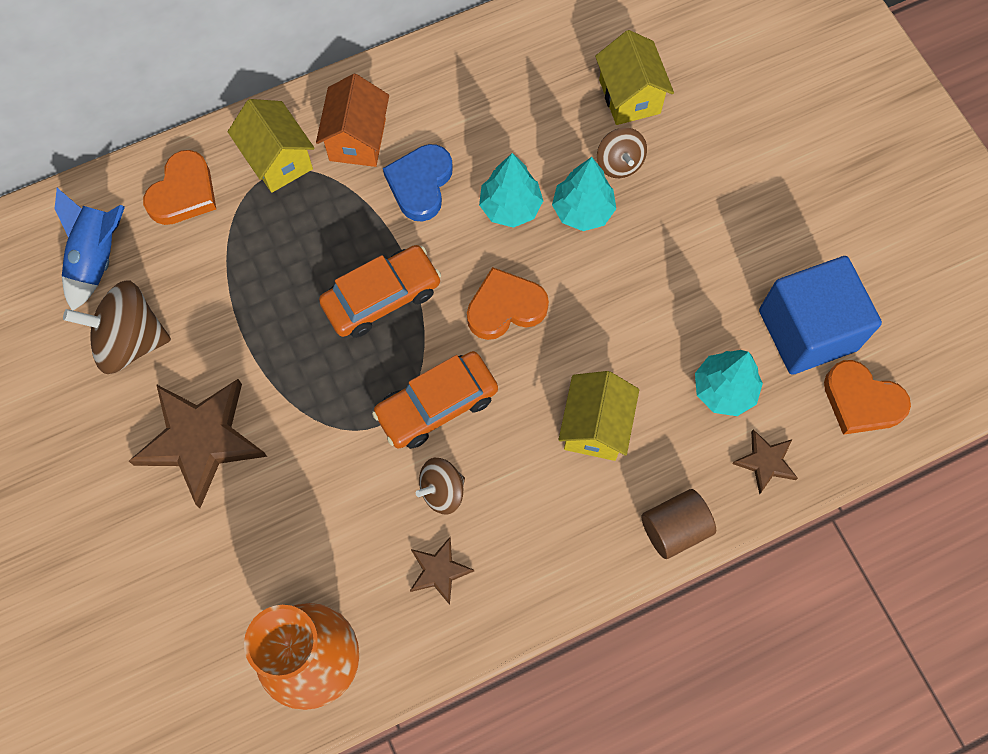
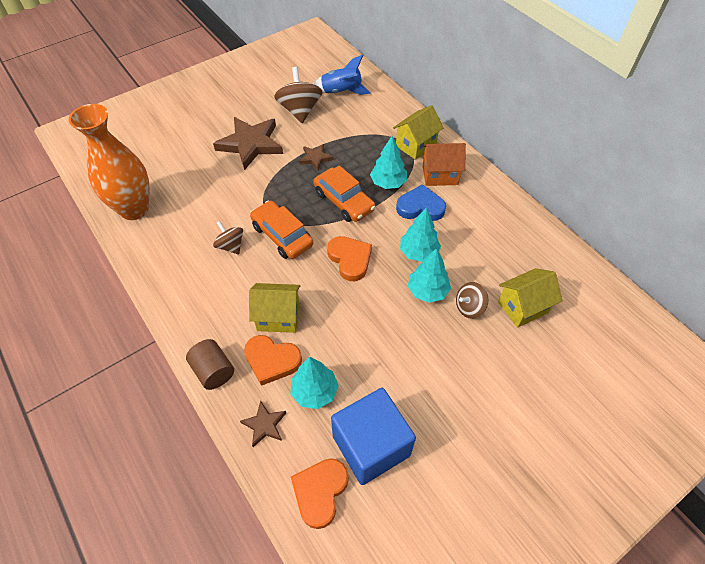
camera: 80 degrees right, 15 degrees down
(183, 193) = (385, 114): orange heart -> orange heart (272, 360)
(356, 221) = (388, 183): none -> turquoise tree
(439, 571) = (183, 251): brown star -> brown star (315, 158)

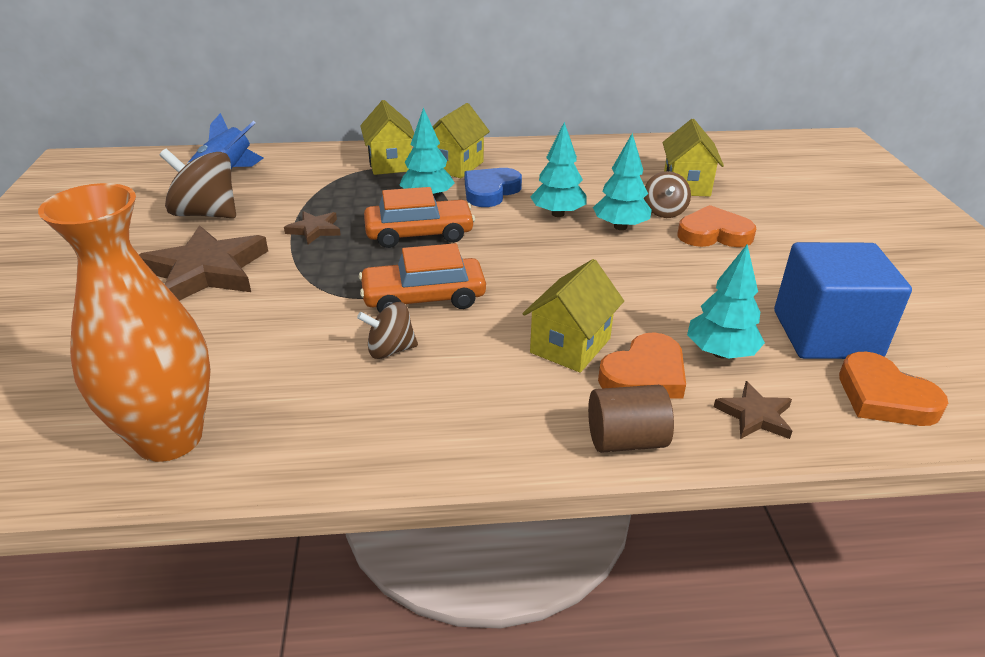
camera: 60 degrees left, 20 degrees down
(350, 259) = (522, 260): orange heart -> orange heart (713, 234)
(440, 175) = (455, 166): orange house -> yellow house

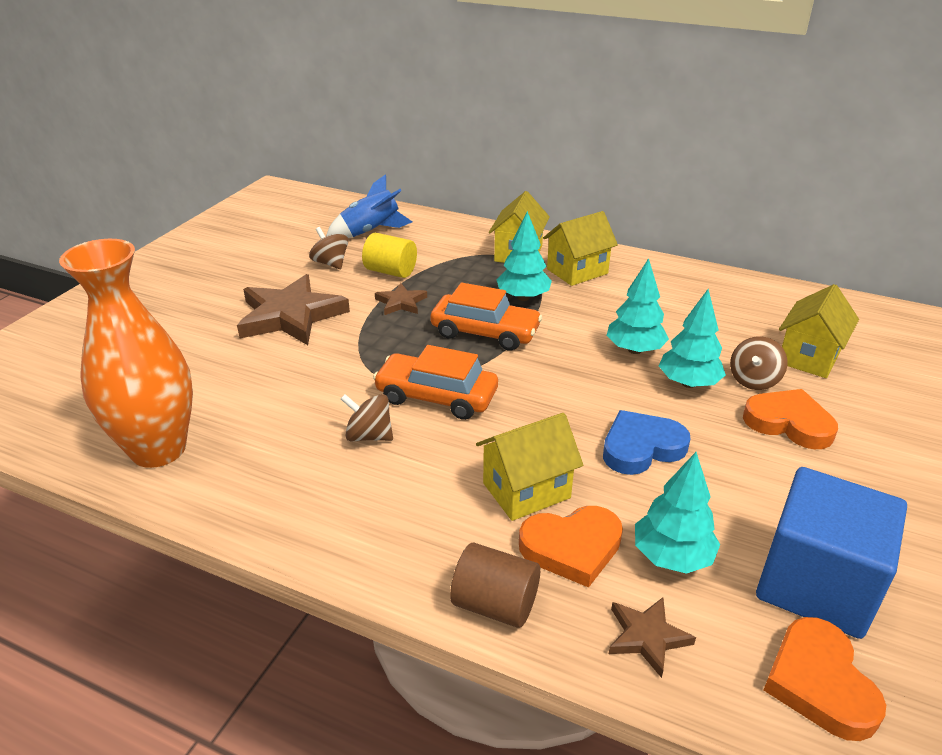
camera: 30 degrees right, 0 degrees up
(206, 214) = (330, 263): brown spinning top -> brown spinning top, size x0.59
(278, 206) = (390, 271): none -> yellow cylinder
(490, 191) = (587, 307): blue heart -> blue heart (641, 447)

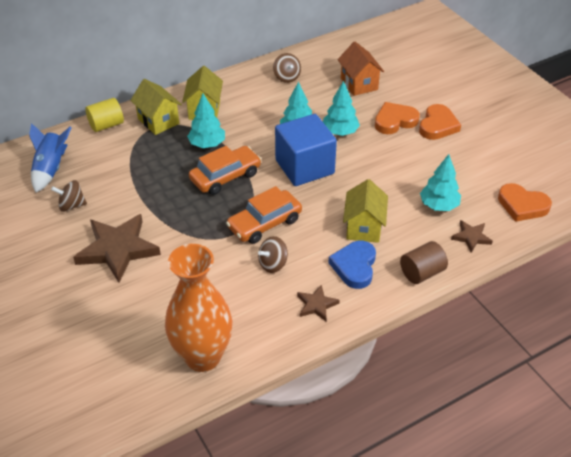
camera: 55 degrees left, 10 degrees up
(390, 271) = (115, 183): yellow cylinder -> yellow cylinder (106, 125)
(401, 302) = (157, 195): brown star -> brown star (316, 305)
(572, 547) = (410, 232): orange heart -> orange heart (437, 125)
(641, 447) = (369, 175): blue heart -> blue heart (354, 266)
(754, 380) = (358, 111): brown spinning top -> brown spinning top (287, 77)
(809, 357) = (359, 84): yellow house -> orange house
(816, 584) = (482, 176): blue cube -> blue cube (304, 167)

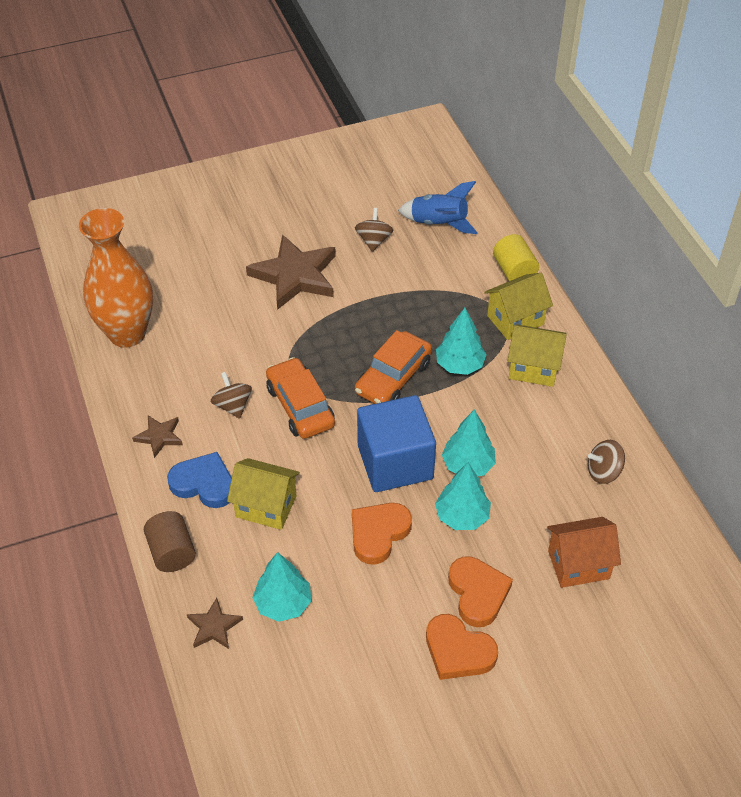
camera: 100 degrees right, 5 degrees up
(225, 176) = (393, 377): orange car -> orange car turned 60 degrees clockwise
(522, 205) = (256, 715): orange heart -> orange heart (378, 533)

